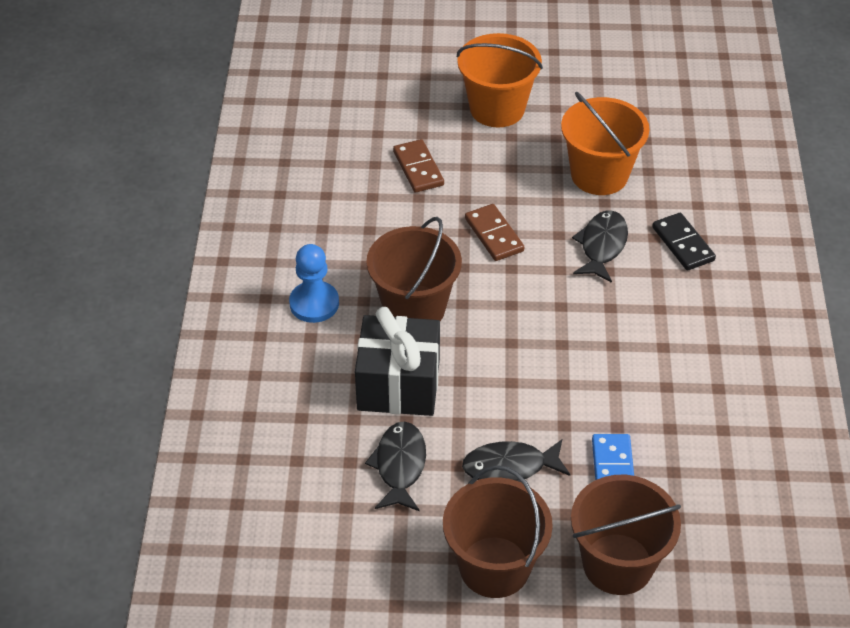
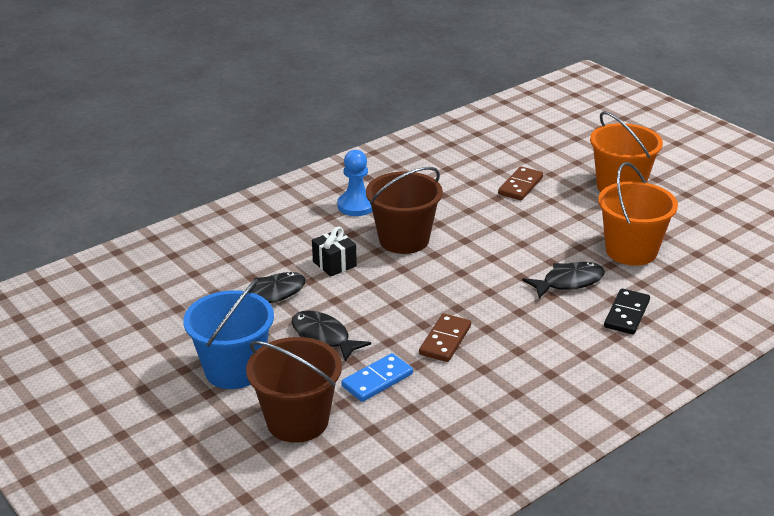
camera: 50 degrees right, 15 degrees down
(398, 385) = (334, 264): black gift -> black gift, size x0.54
(494, 235) = (510, 238): brown domino -> brown domino (445, 340)
(494, 567) = (234, 370): brown bucket -> blue bucket

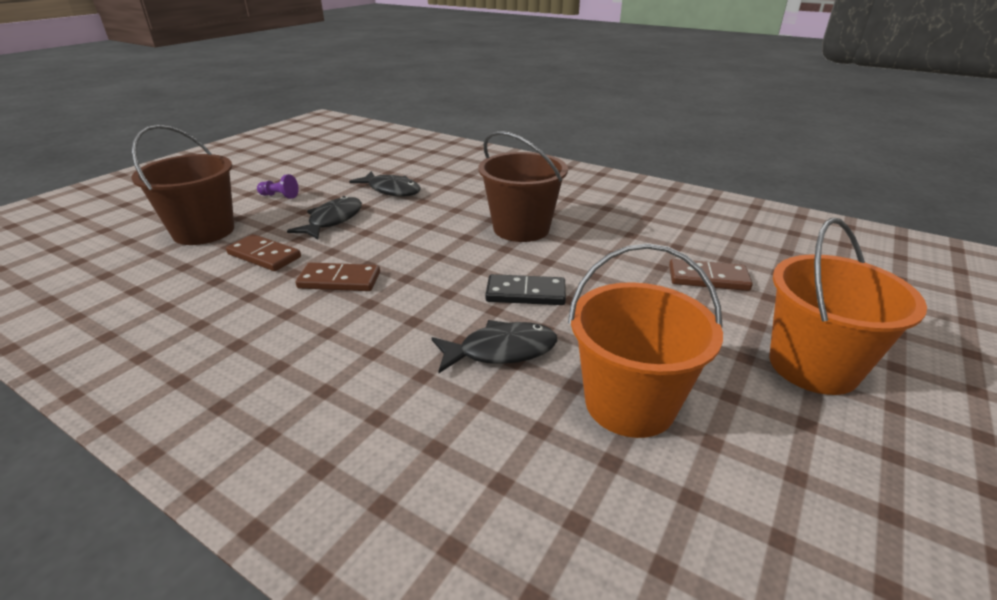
camera: 70 degrees right, 0 degrees up
(234, 370) = (279, 196): blue bucket -> purple pawn
(334, 264) = (455, 205): black gift -> none
(356, 206) = (564, 197): blue pawn -> none
(377, 380) = (264, 256): blue domino -> brown domino
(568, 282) = (501, 351): black fish -> black fish turned 60 degrees counterclockwise
(627, 314) = (442, 422): black domino -> black domino (525, 293)

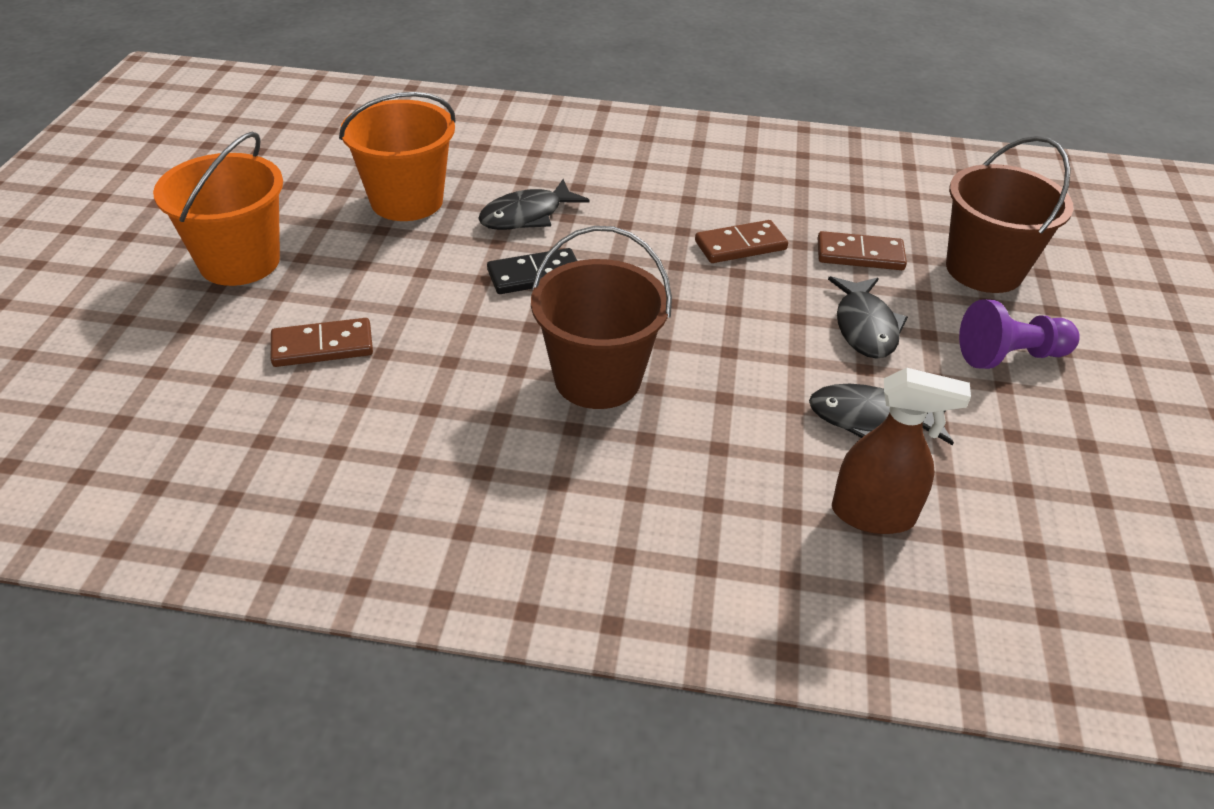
camera: 155 degrees right, 10 degrees up
(279, 196) = (1010, 356): purple pawn -> purple pawn, size x1.72
(434, 169) = (873, 514): none -> brown spray bottle

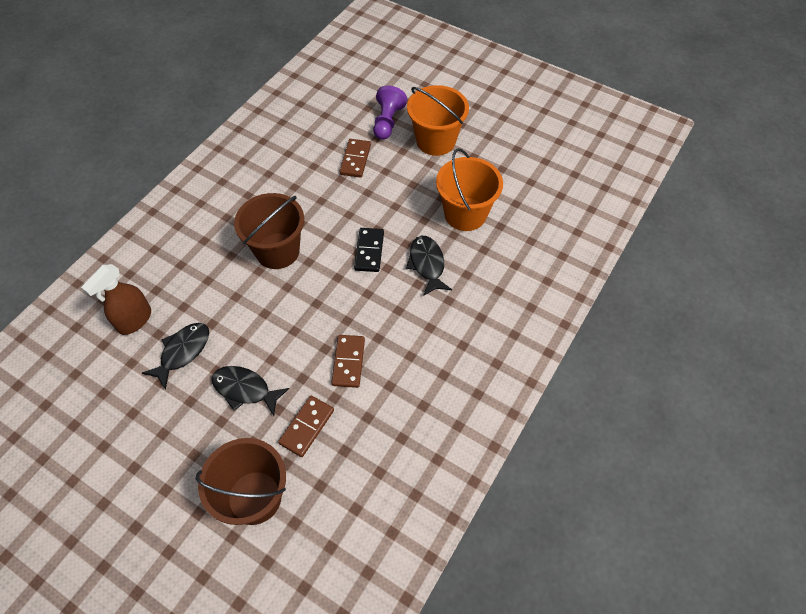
camera: 115 degrees right, 15 degrees up
(1010, 356) = (179, 454): purple pawn -> purple pawn (387, 122)

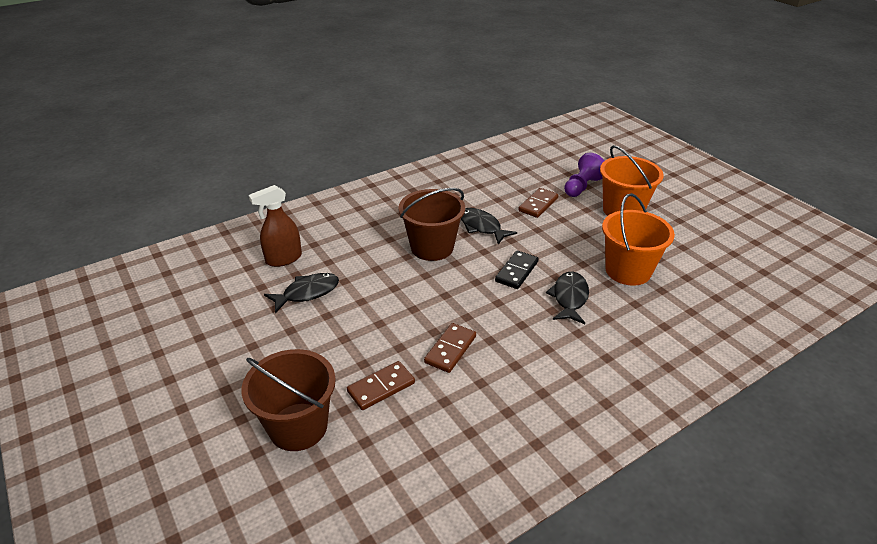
camera: 25 degrees right, 20 degrees down
(245, 389) = (343, 338): black fish -> black fish (482, 227)

